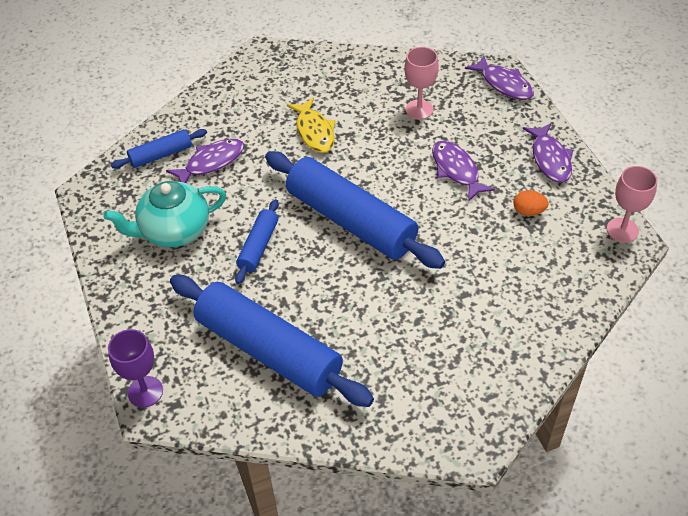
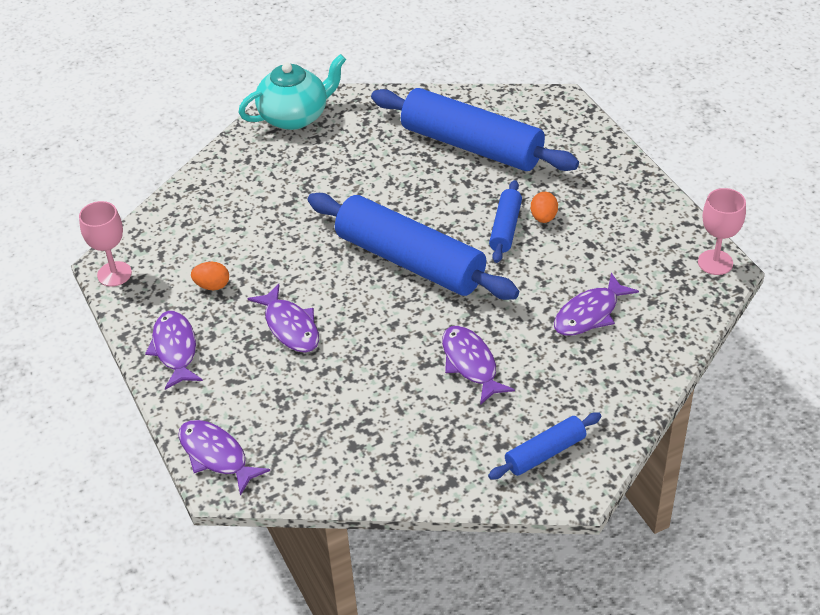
camera: 175 degrees right, 5 degrees down
(145, 391) = (572, 110): purple goblet -> none
(161, 155) = (656, 318): blue rolling pin -> blue rolling pin (545, 453)
(174, 231) = (602, 236): turquoise teapot -> turquoise teapot (295, 116)
(220, 254) = (543, 217): none -> orange egg
(314, 131) = (471, 364): yellow fish -> purple fish
(419, 109) = (335, 406): pink goblet -> pink goblet (715, 262)

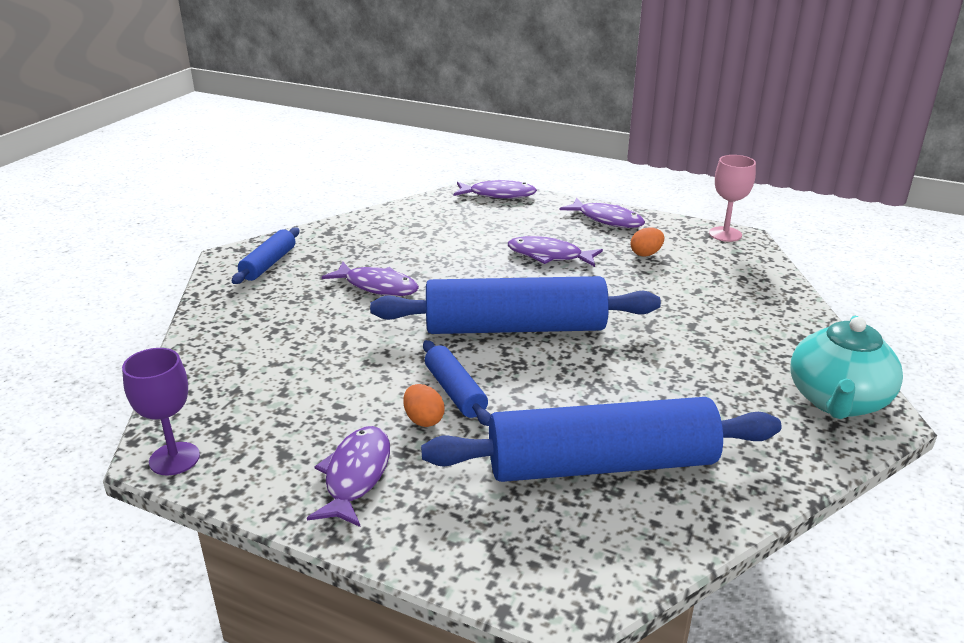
camera: 140 degrees right, 15 degrees down
(589, 314) = (297, 355): purple fish -> purple fish (355, 475)
(715, 262) = (174, 459): pink goblet -> purple goblet

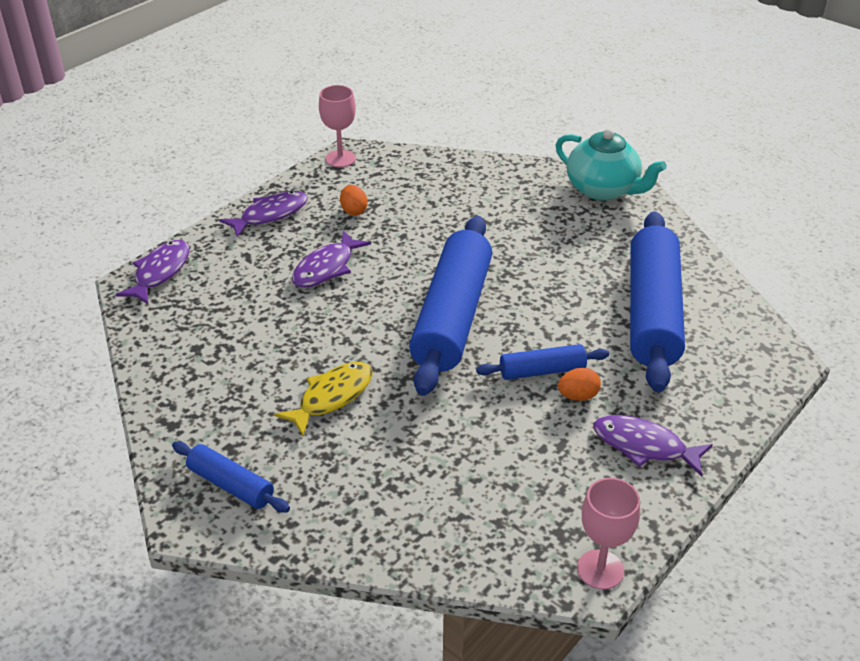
camera: 75 degrees left, 10 degrees up
(174, 459) = (600, 569): purple goblet -> pink goblet
(377, 286) = (332, 397): purple fish -> yellow fish

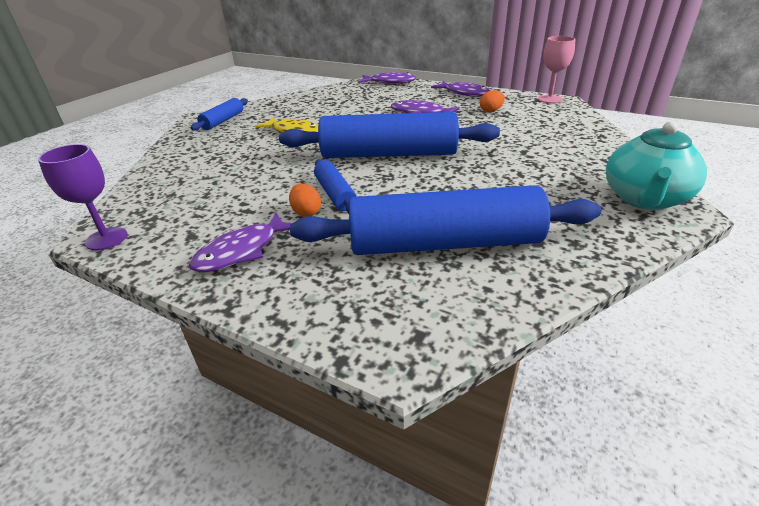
camera: 80 degrees right, 5 degrees down
(600, 569) = (106, 239): pink goblet -> purple goblet
(644, 446) = (242, 251): purple fish -> purple fish turned 150 degrees counterclockwise

